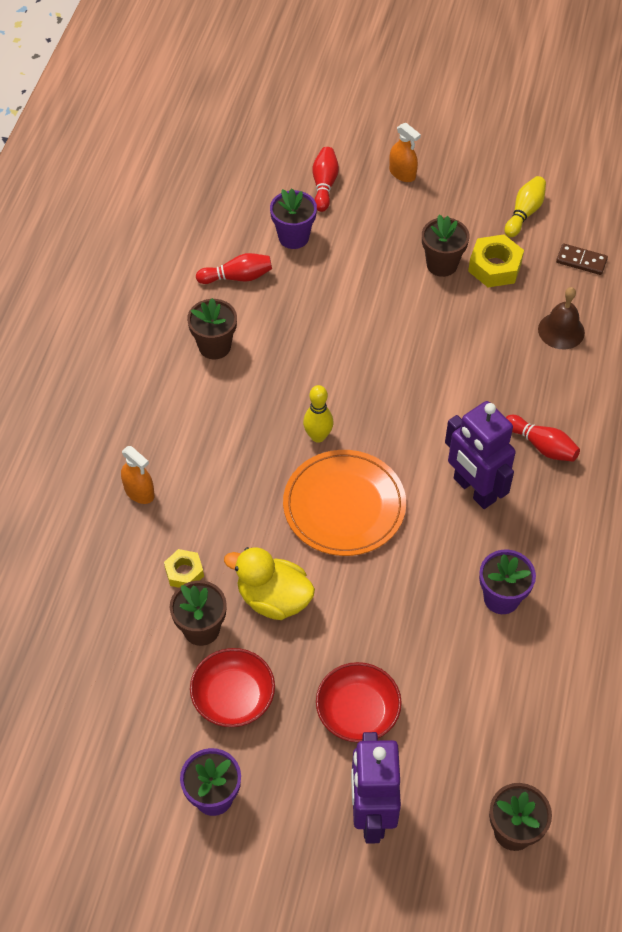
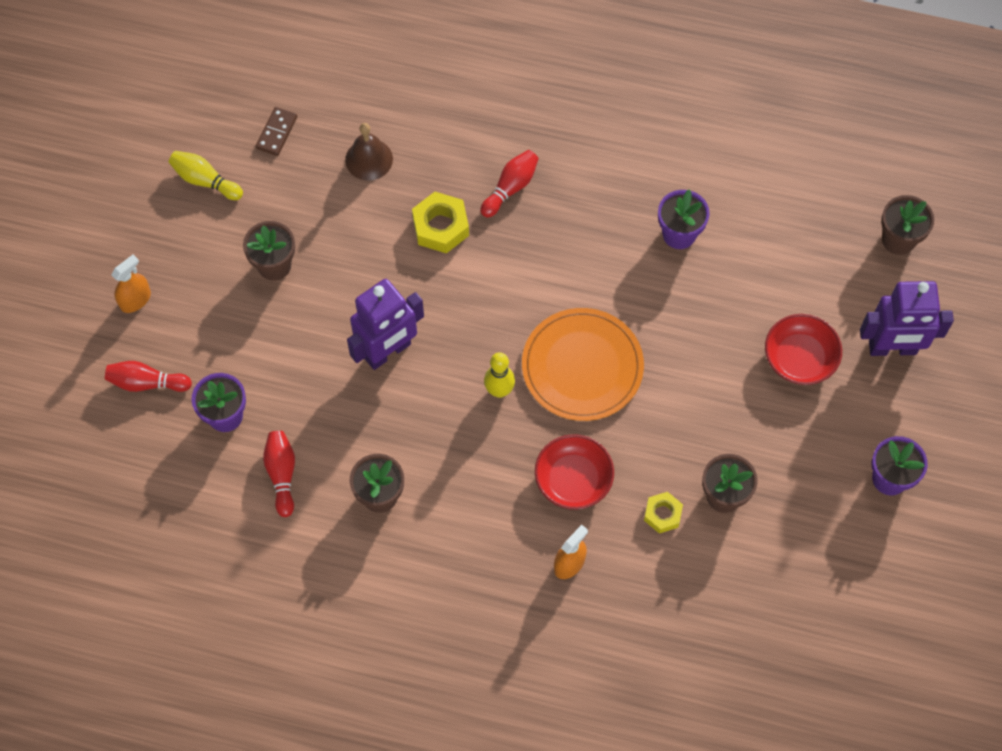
camera: 90 degrees left, 10 degrees up
(233, 697) = (792, 464): red bowl -> red bowl (573, 479)
(273, 599) = (688, 431): yellow duck -> none
(474, 490) = (562, 250): purple robot -> purple robot (388, 352)
(495, 267) = (280, 214): yellow nut -> yellow nut (440, 227)

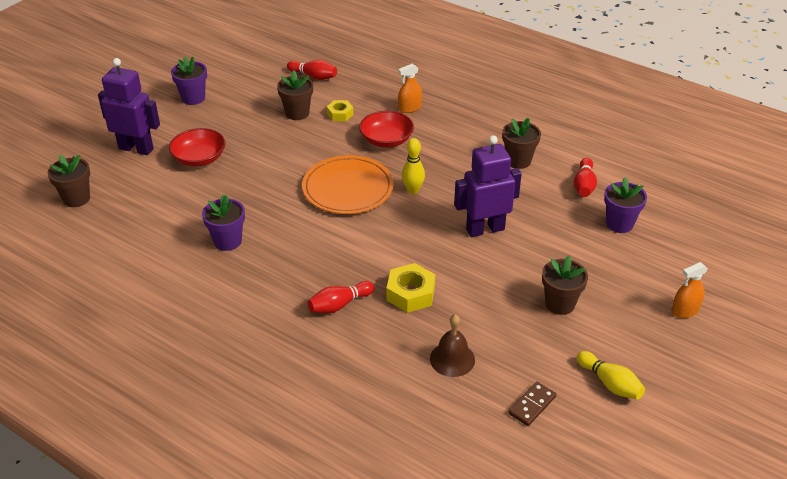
camera: 160 degrees left, 25 degrees down
(147, 383) = (679, 256): red bowling pin -> red bowling pin (313, 76)

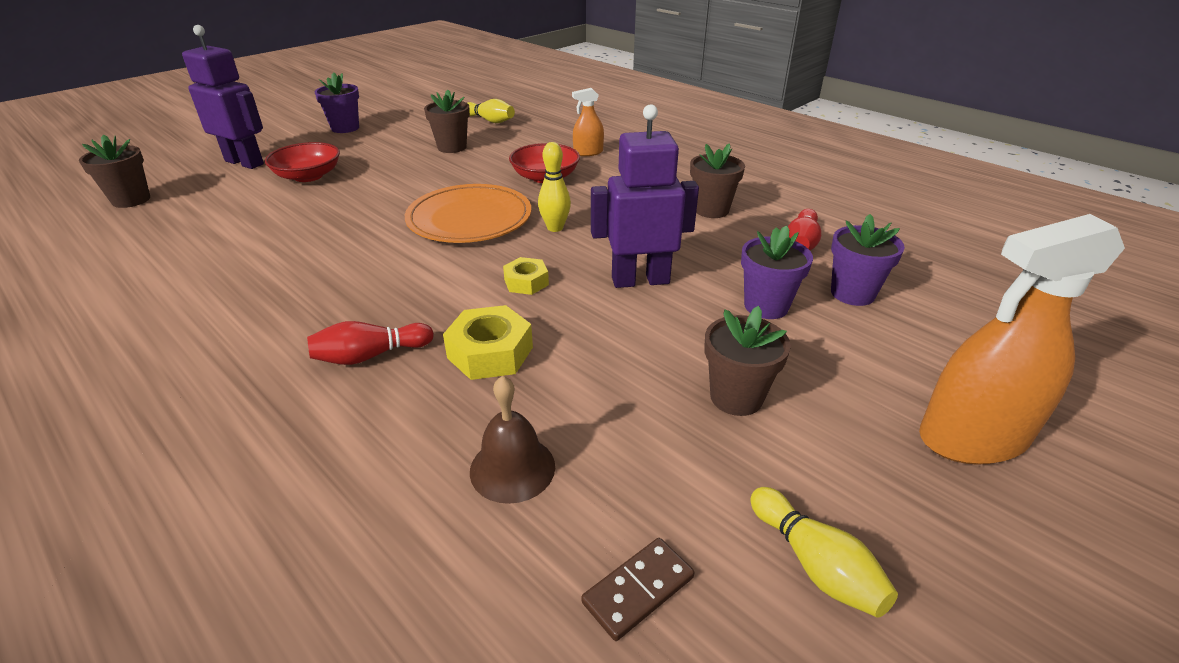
camera: 10 degrees right, 5 degrees down
(228, 241) = (272, 259): purple flower pot -> purple flower pot (766, 306)
(313, 76) = (490, 120): red bowling pin -> yellow bowling pin
(340, 114) = (501, 151): yellow nut -> yellow nut (526, 282)
(685, 311) = (973, 437): orange spray bottle -> orange spray bottle, size x2.00

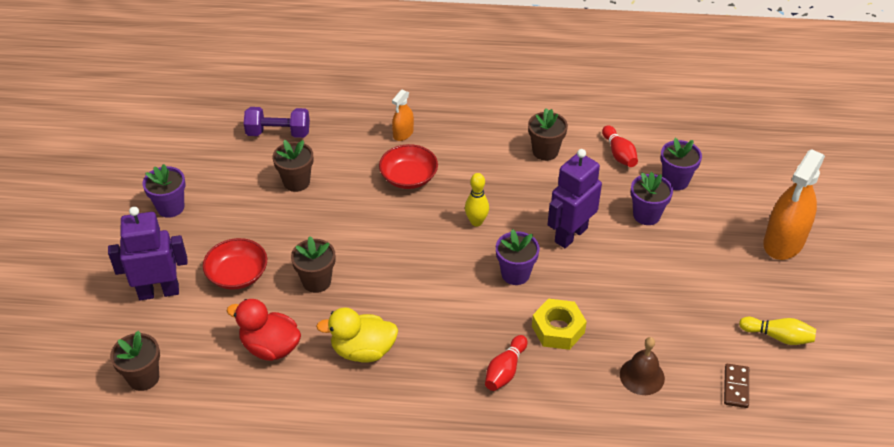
camera: 40 degrees left, 10 degrees up
(235, 226) = (270, 347): none -> red duck
(288, 265) = (363, 350): none -> yellow duck
(469, 218) = (414, 245): orange plate -> none
(490, 120) = (278, 133): yellow bowling pin -> purple dumbbell
(526, 282) = (515, 274): yellow nut -> purple flower pot
(736, 397) = (686, 281): brown flower pot -> brown flower pot (316, 281)

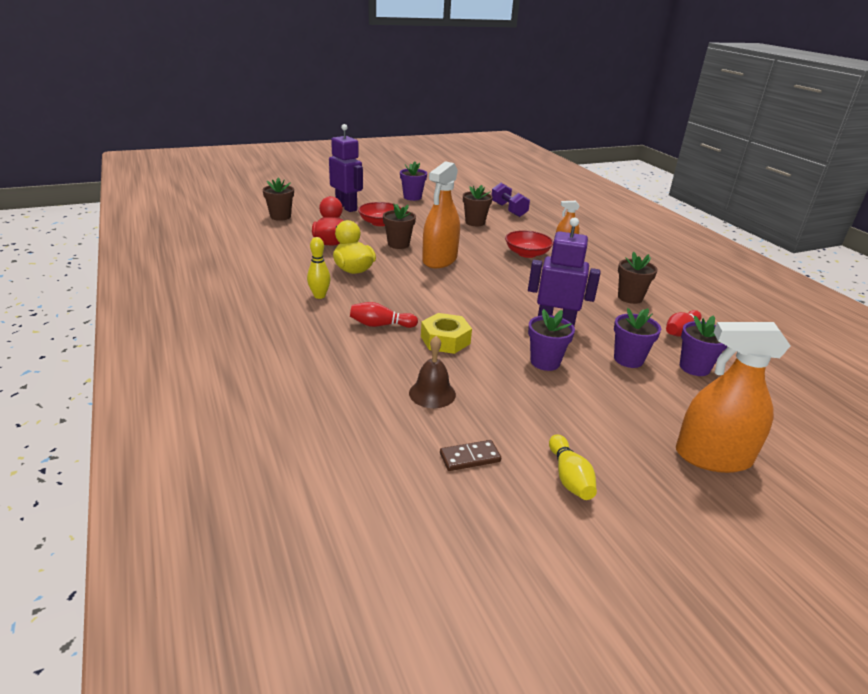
camera: 60 degrees right, 15 degrees down
(382, 260) = (440, 260): none -> orange spray bottle
(476, 222) = (517, 285): yellow bowling pin -> yellow bowling pin (319, 296)
(515, 274) = (483, 310): purple flower pot -> purple flower pot (545, 362)

